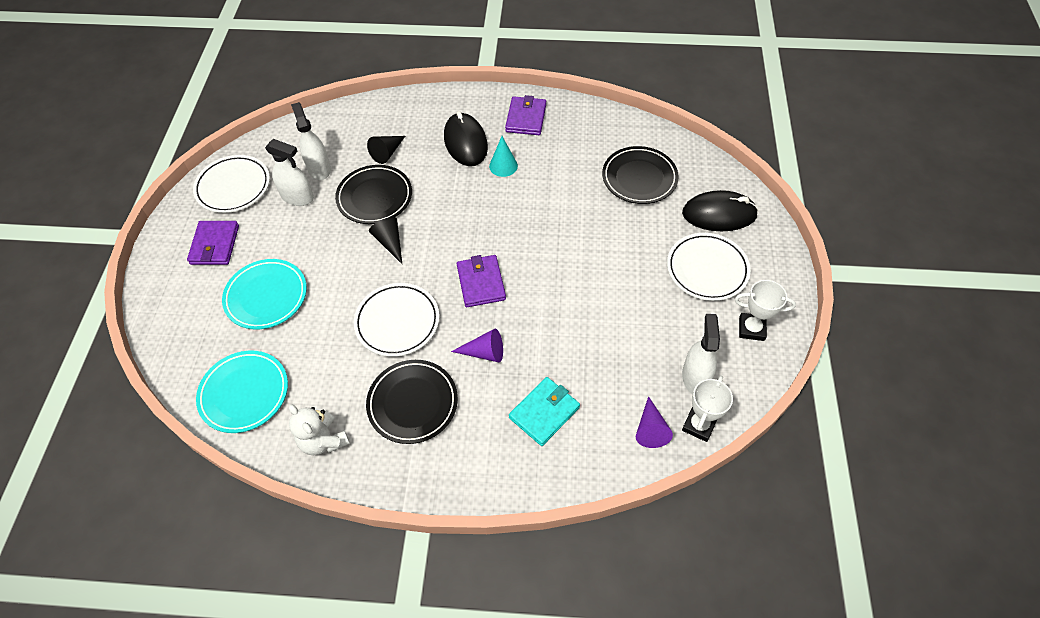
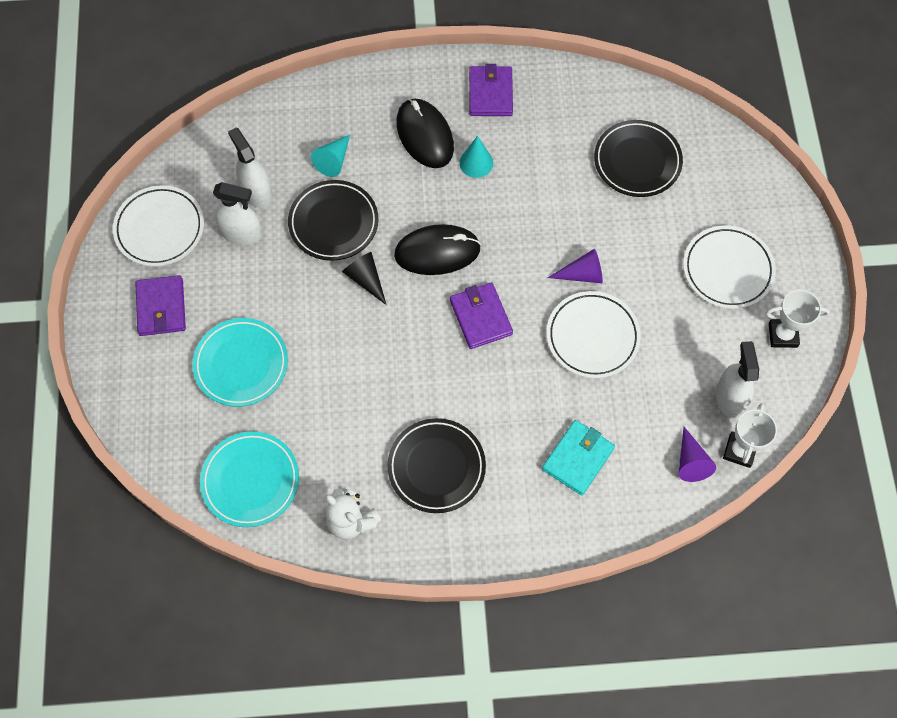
camera: 10 degrees left, 10 degrees up
(387, 152) = (333, 160): black cone -> turquoise cone
(397, 322) = (398, 376): white plate -> white plate (592, 337)
(484, 352) = (501, 399): purple cone -> purple cone (582, 274)
(719, 214) = (733, 198): black mouse -> black mouse (437, 252)

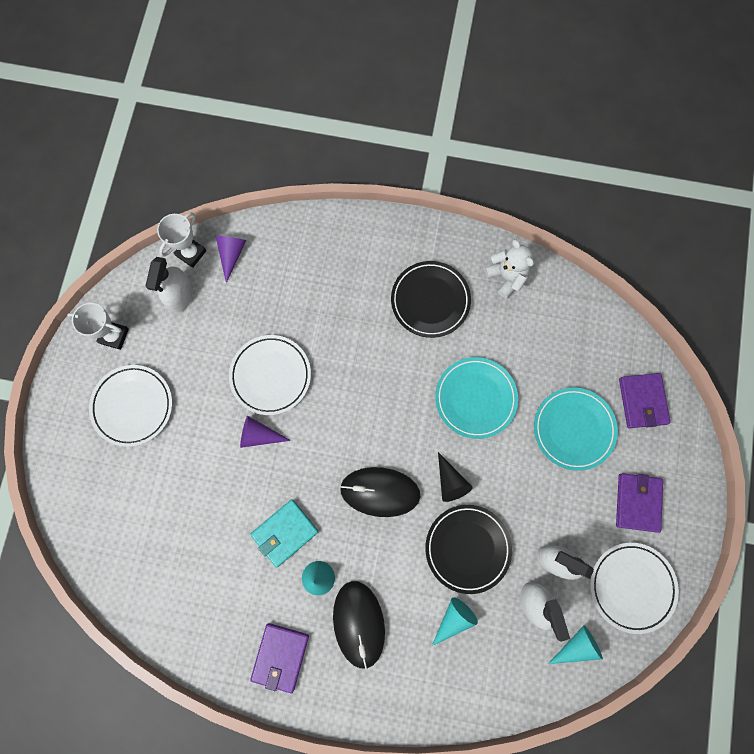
camera: 165 degrees left, 10 degrees up
(209, 166) = (576, 646): none -> turquoise cone
(250, 480) = (580, 327): turquoise plate -> turquoise plate (475, 398)
(481, 317) = (359, 418): purple wallet -> purple wallet (642, 401)
(578, 458) = (317, 279): turquoise wallet -> turquoise wallet (285, 532)
(637, 161) = (167, 537): black plate -> none

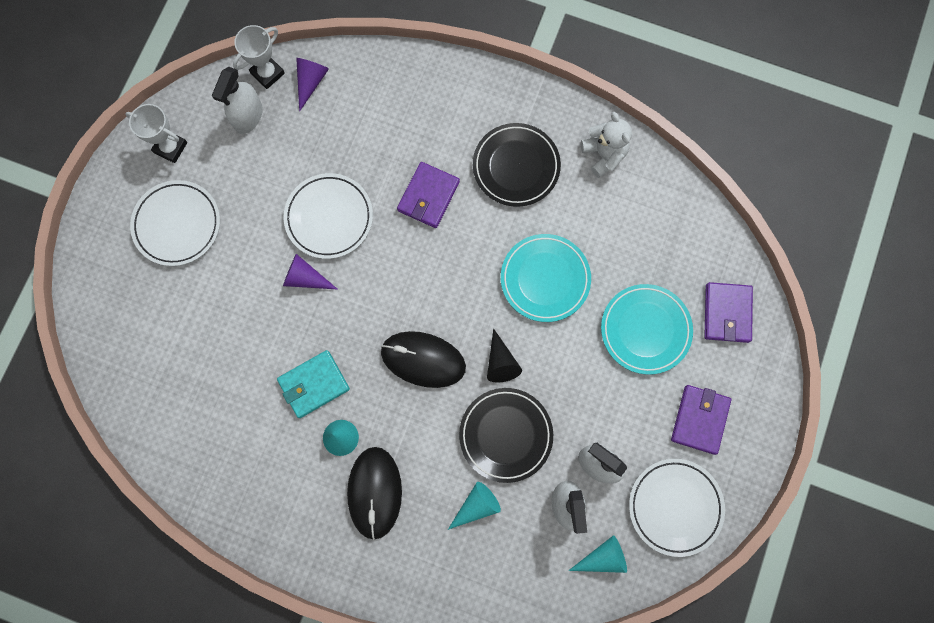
camera: 10 degrees right, 0 degrees up
(280, 656) = (285, 511): purple wallet -> purple wallet (428, 196)

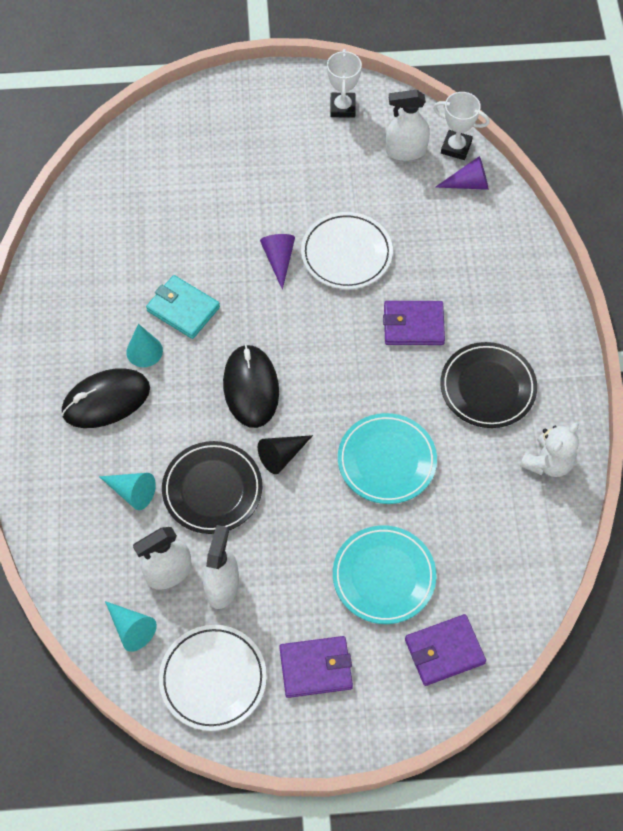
camera: 65 degrees right, 15 degrees down
(177, 224) = (275, 143): white plate -> none

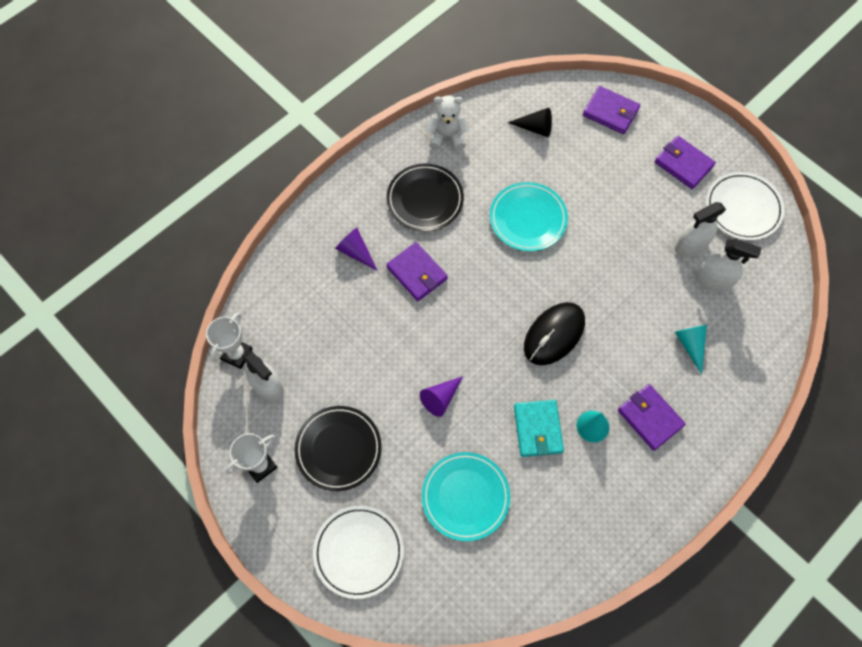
camera: 130 degrees left, 5 degrees up
(106, 400) = (650, 418): black mouse -> purple wallet
(131, 629) = (763, 272): turquoise cone -> none
(212, 490) = (642, 300): black plate -> black plate (338, 449)
(282, 455) = (581, 278): black cone -> black cone (535, 128)
(346, 254) = (396, 357): white plate -> white plate (359, 552)
(384, 576) = (599, 169): turquoise plate -> turquoise plate (465, 497)
(456, 147) = (236, 354): white trophy -> white trophy turned 45 degrees clockwise
(468, 184) = (265, 322): purple cone -> purple cone (355, 252)

